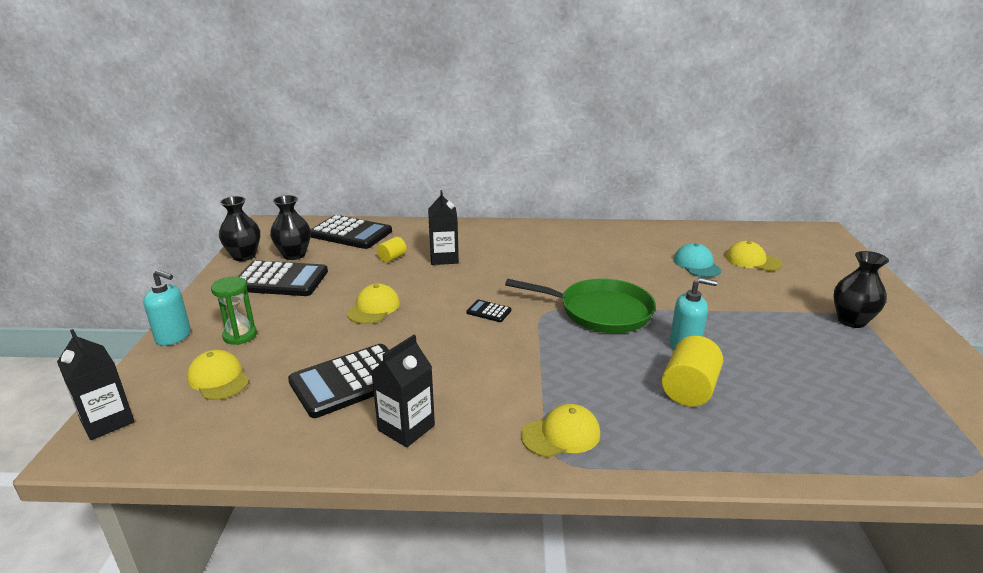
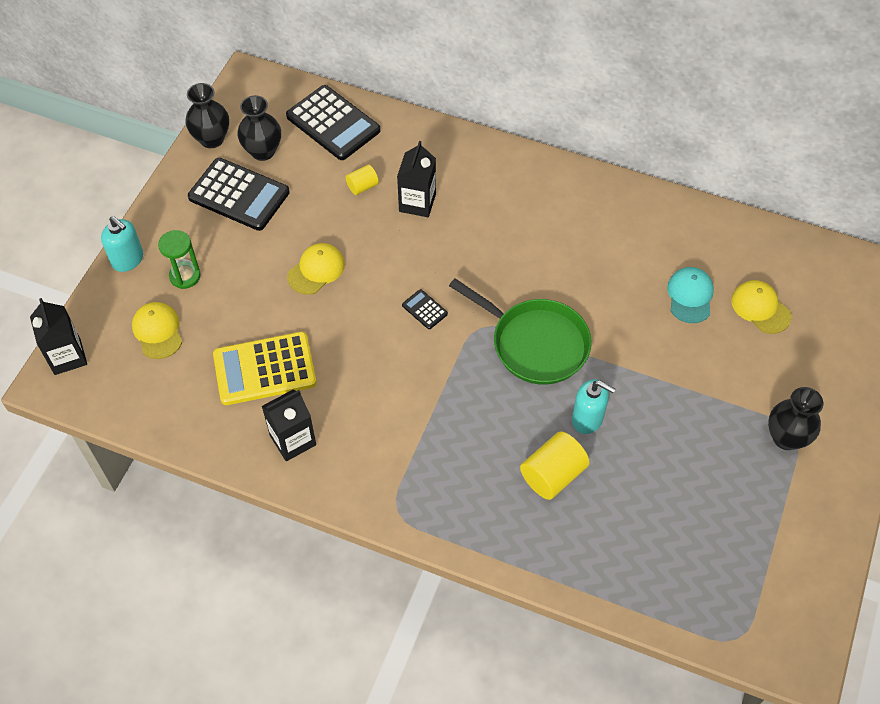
camera: 20 degrees right, 30 degrees up
(350, 381) = (264, 369): black calculator -> yellow calculator
(561, 435) = (413, 489): yellow cap -> none

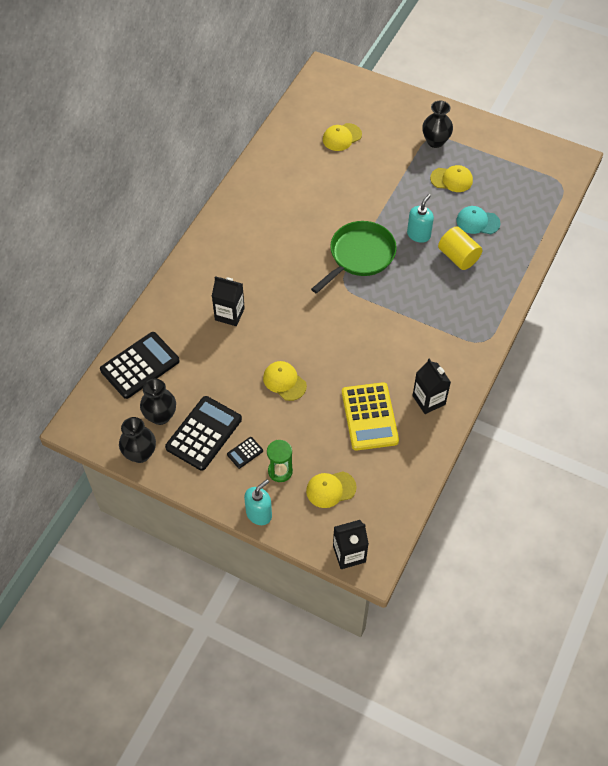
camera: 85 degrees left, 0 degrees up
(362, 186) = (208, 348): yellow cylinder -> none
(424, 309) = (326, 316): black calculator -> black calculator (245, 453)
(690, 296) = (329, 170): turquoise cap -> turquoise cap (477, 222)
(709, 463) = (451, 179): none -> yellow cap

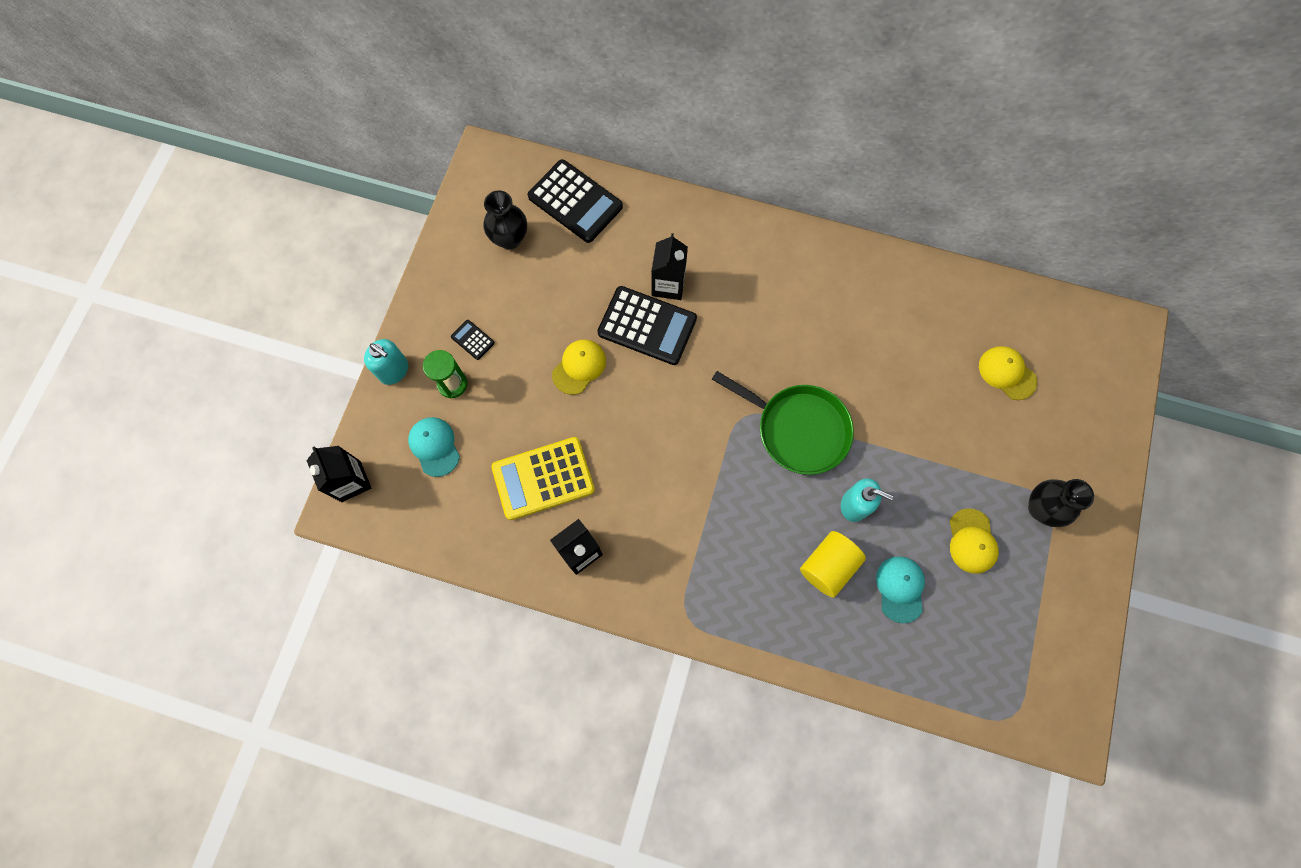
camera: 80 degrees right, 15 degrees up
(140, 454) = (457, 229): black vase -> none
(204, 433) = (493, 290): black calculator -> black calculator (647, 326)
(330, 489) = (434, 446): yellow cap -> turquoise cap

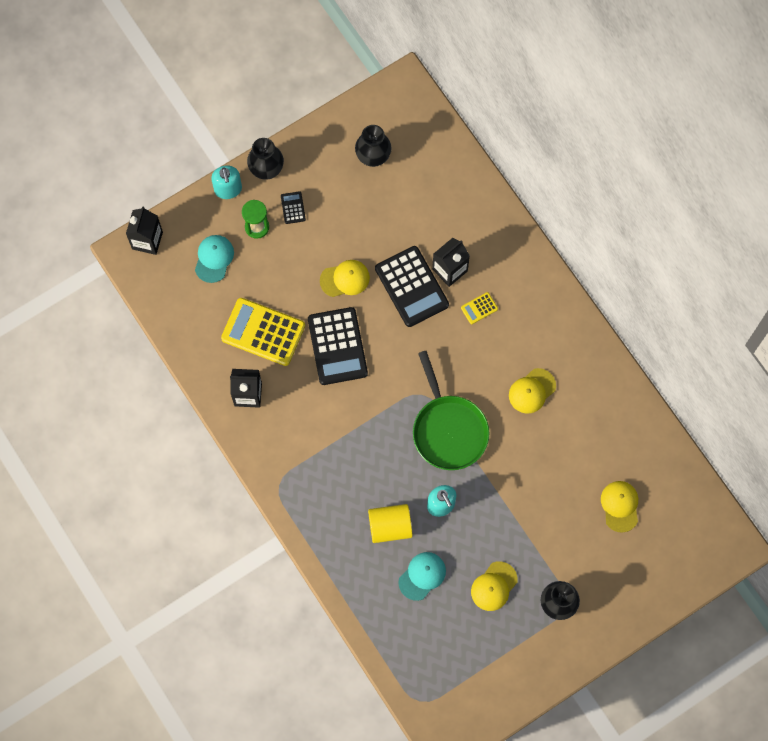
camera: 40 degrees right, 0 degrees up
(417, 324) = (266, 170): none -> black vase
(575, 202) = (438, 164): black calculator -> black calculator (337, 346)
(725, 298) = (479, 308): none -> yellow calculator
(837, 334) = (532, 391): none -> yellow cap

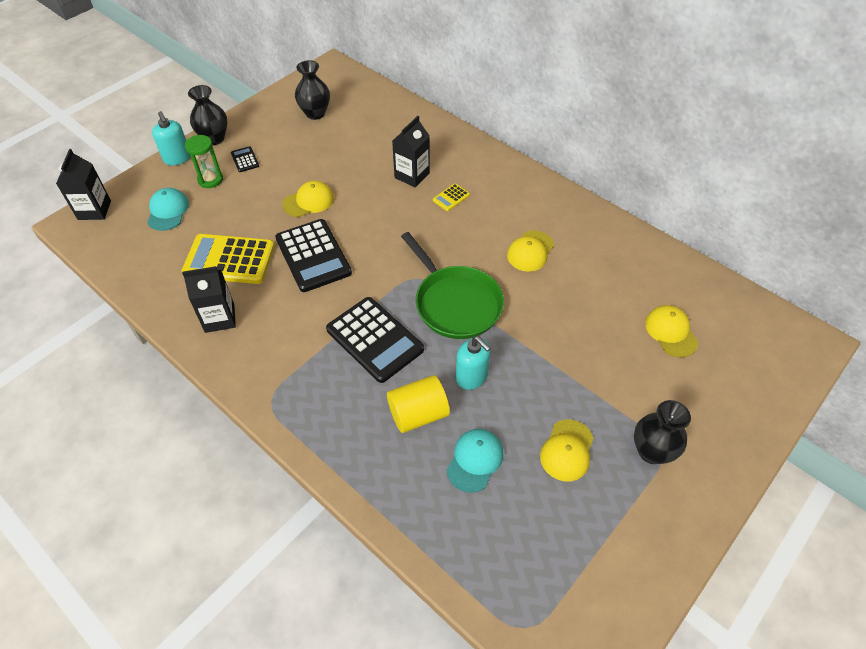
camera: 15 degrees left, 20 degrees down
(411, 286) = (378, 194): black calculator -> black calculator (375, 339)

